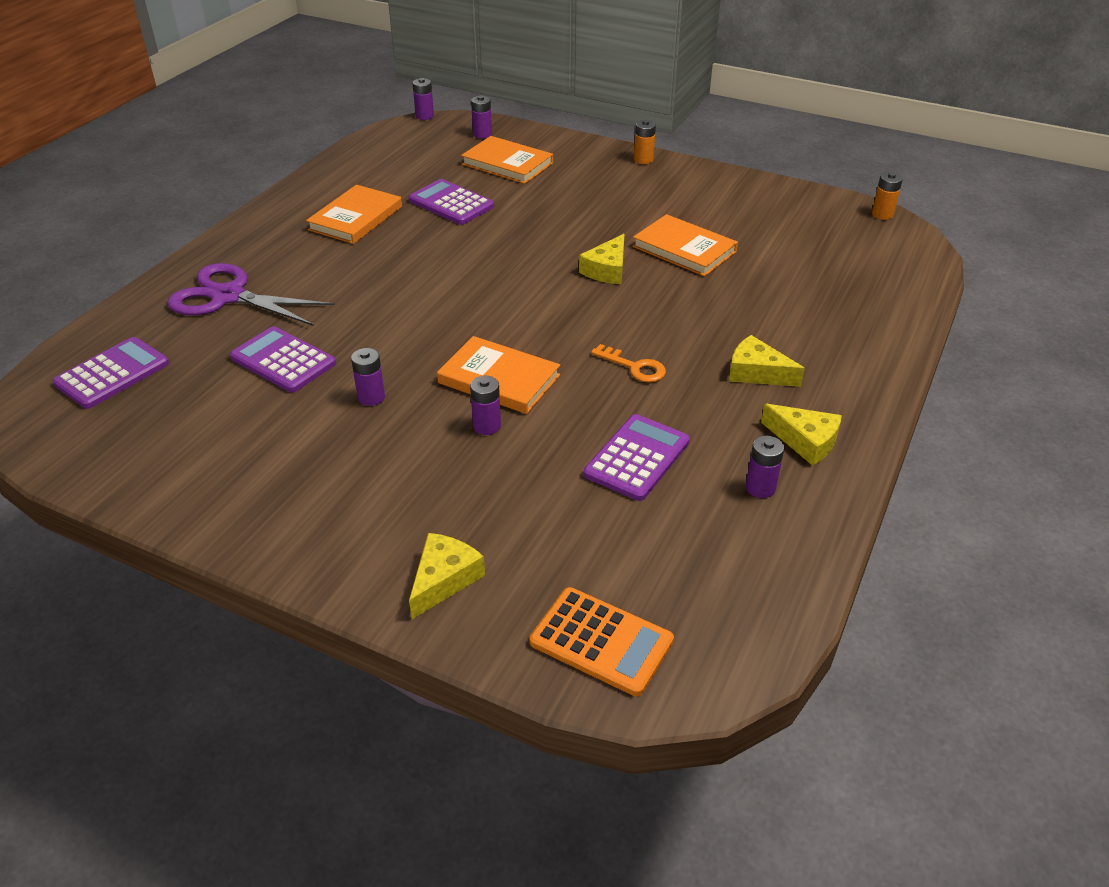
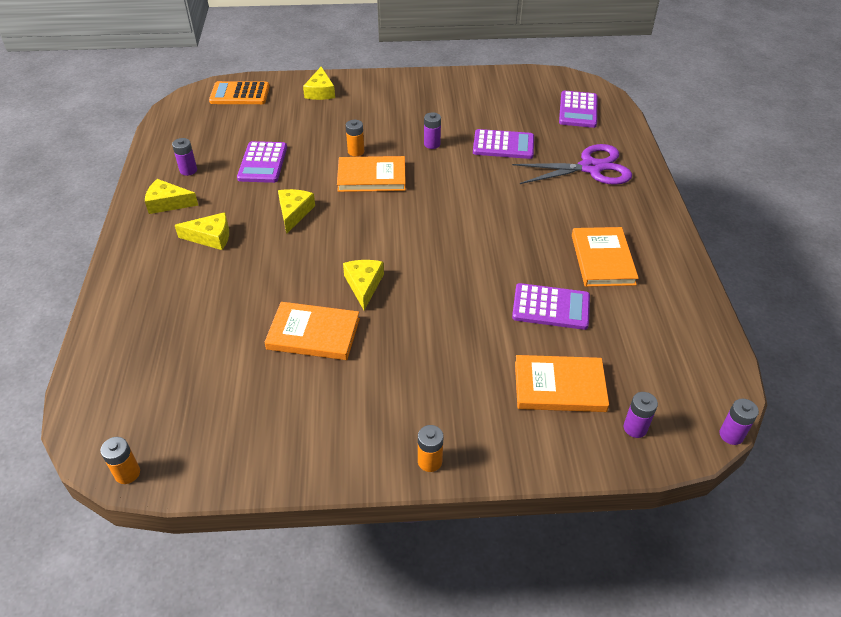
camera: 150 degrees right, 5 degrees up
(487, 426) = (356, 151): purple battery -> orange battery
(634, 367) = (294, 213): orange key -> yellow cheese

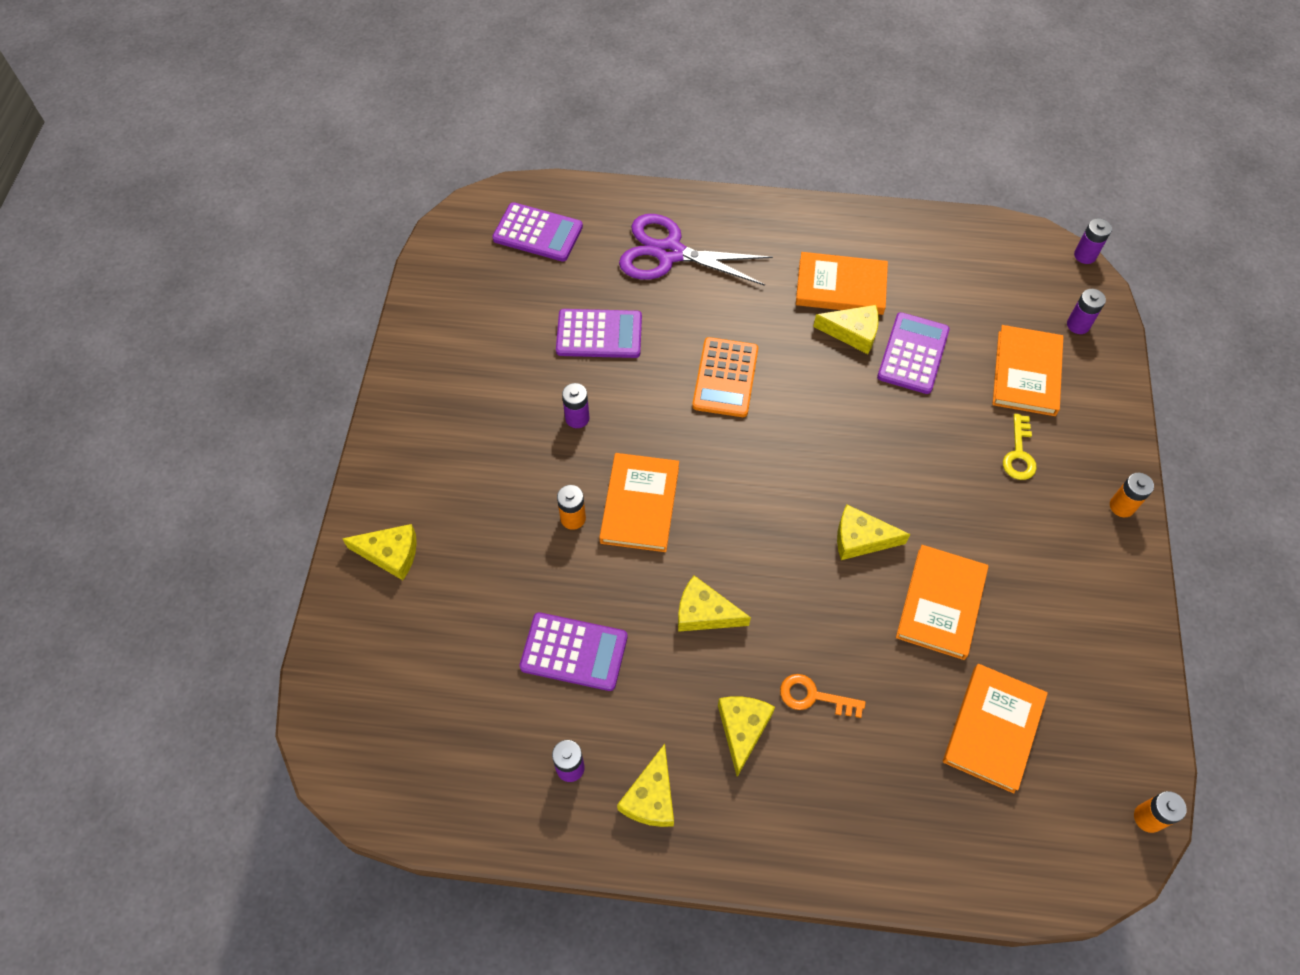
camera: 80 degrees left, 15 degrees up
(208, 368) = (993, 729): none -> orange book
(234, 268) = (813, 696): none -> orange key
(240, 94) = (359, 684): orange calculator -> orange calculator (725, 378)
(468, 382) = (1019, 454): none -> yellow key
(503, 145) = (599, 334): purple calculator -> purple calculator turned 75 degrees clockwise
(558, 269) = (853, 332): none -> yellow cheese
(591, 168) = (669, 253): purple scissors -> purple scissors turned 75 degrees counterclockwise

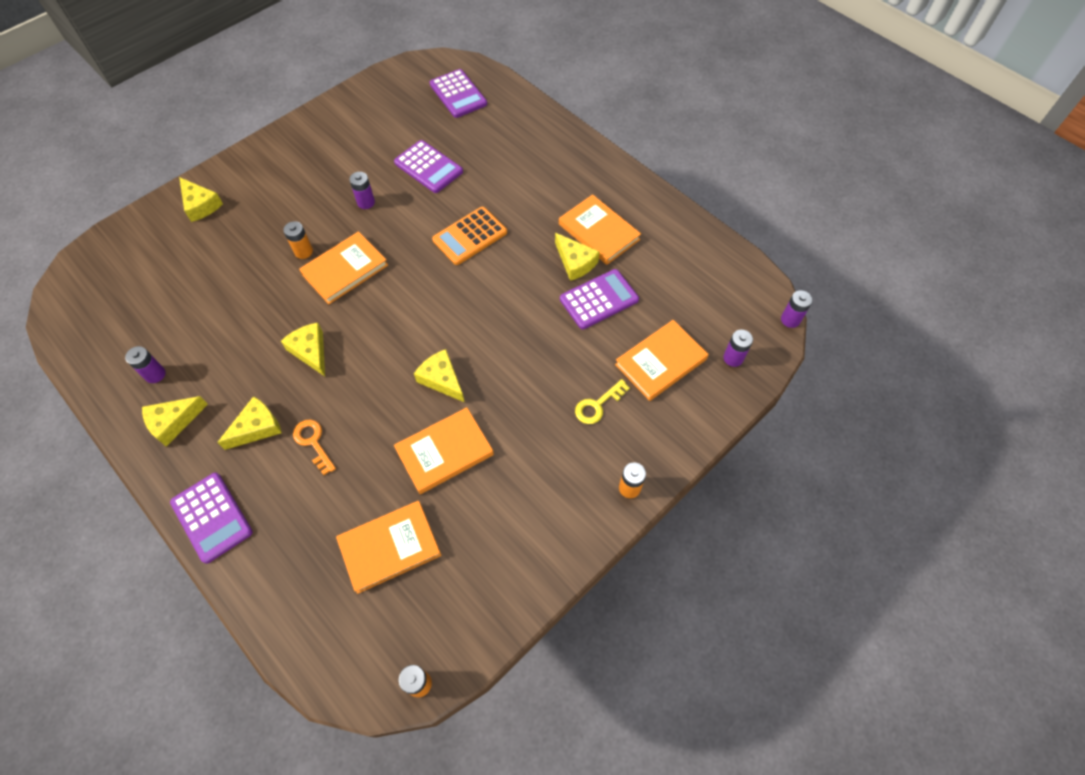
camera: 40 degrees right, 0 degrees up
(574, 652) = (225, 319): purple calculator -> purple calculator (212, 517)
(669, 253) = (518, 149): purple scissors -> none

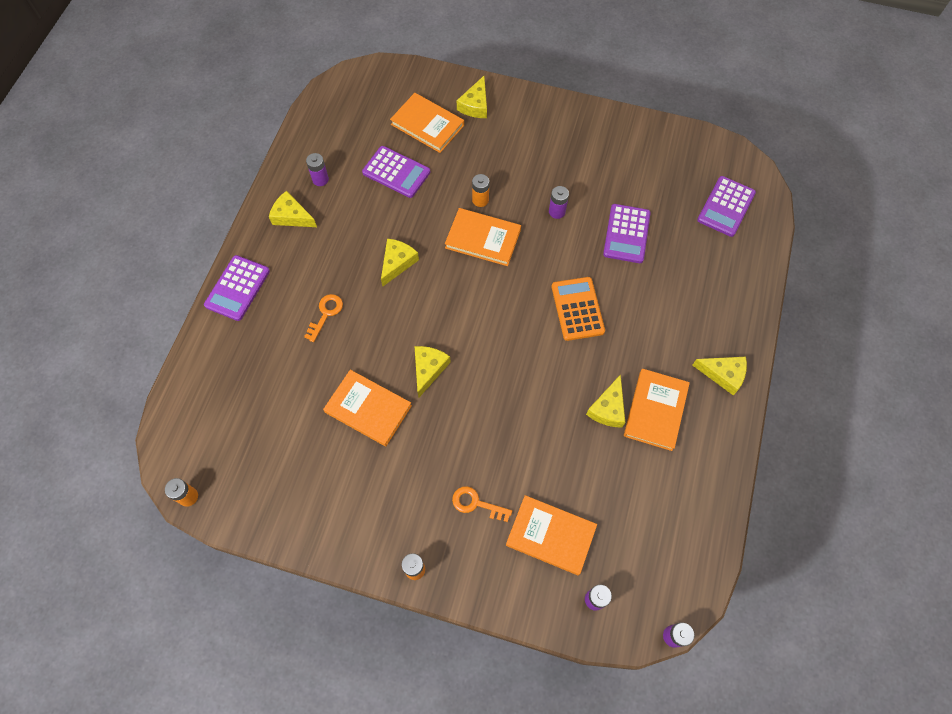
camera: 60 degrees right, 5 degrees up
(257, 427) = (317, 270): yellow cheese -> yellow cheese (723, 374)
(389, 547) = (274, 416): orange book -> orange book (427, 125)
(470, 236) = (577, 309): orange calculator -> orange calculator turned 60 degrees clockwise
(597, 405) = (476, 503): yellow key -> orange key
(599, 299) = (582, 449): purple calculator -> purple calculator (396, 172)

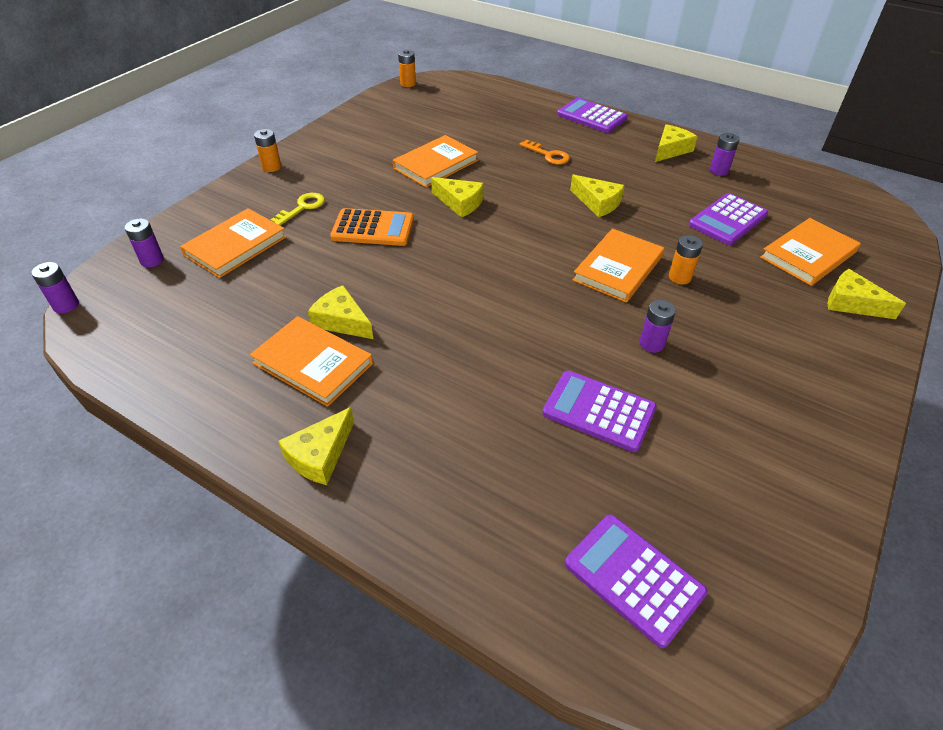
camera: 105 degrees right, 20 degrees down
(476, 503) = (302, 207): orange key -> yellow key
(577, 309) = (489, 327): orange calculator -> orange calculator (373, 228)

